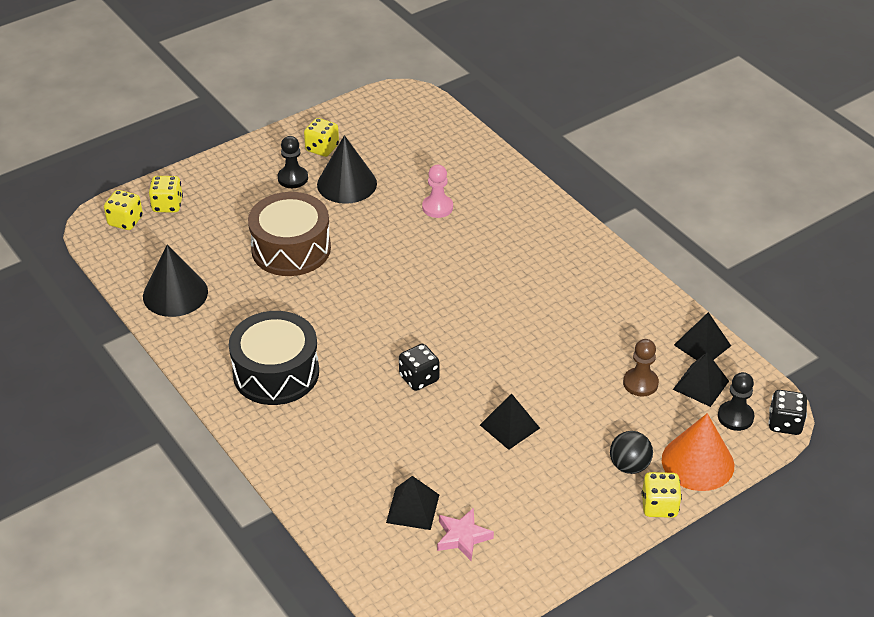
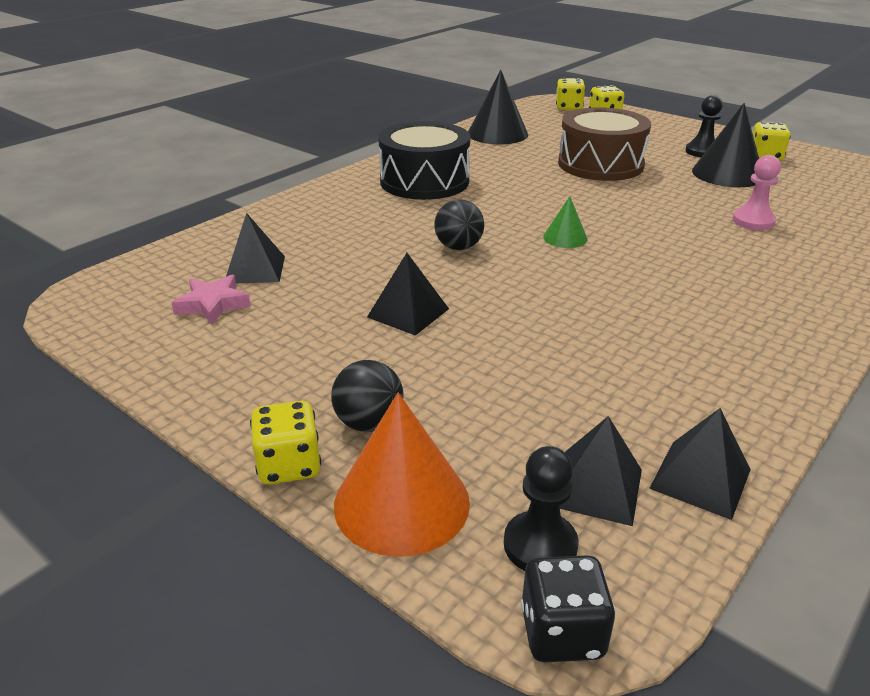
camera: 75 degrees right, 10 degrees down
(419, 378) = (458, 247): black dice -> black ball
(426, 314) = (565, 238): none -> green cone
(640, 383) = (555, 415): brown pawn -> none

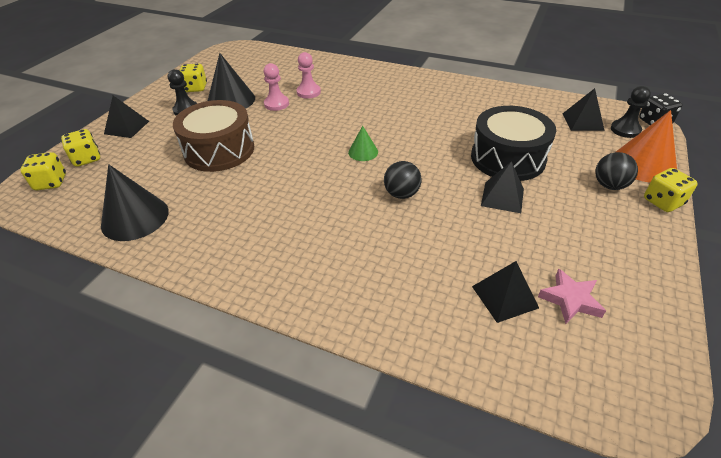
camera: 105 degrees left, 10 degrees up
(424, 181) = (279, 240): black drum -> black drum (507, 158)
(700, 479) = (554, 102): black pyramid -> black pyramid (127, 127)
(714, 198) = (276, 104): none -> pink pawn

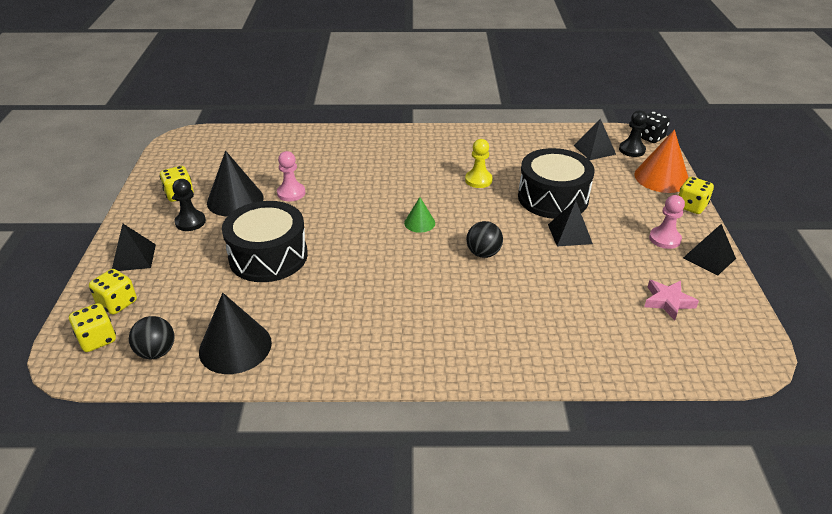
camera: 25 degrees left, 5 degrees down
(219, 150) = (268, 256): brown drum -> black drum
(308, 92) = (316, 173): pink pawn -> pink pawn (664, 239)
(444, 126) = (478, 180): none -> yellow pawn
(504, 297) = (620, 314): black pyramid -> black pyramid (709, 258)
(609, 185) = (646, 202): black ball -> black ball (156, 352)

